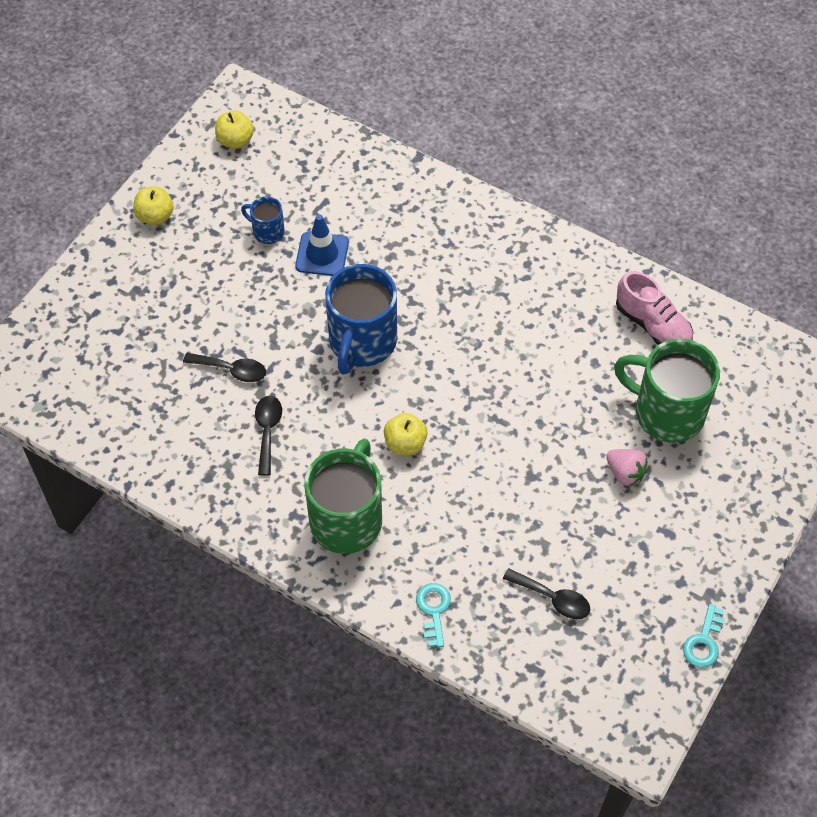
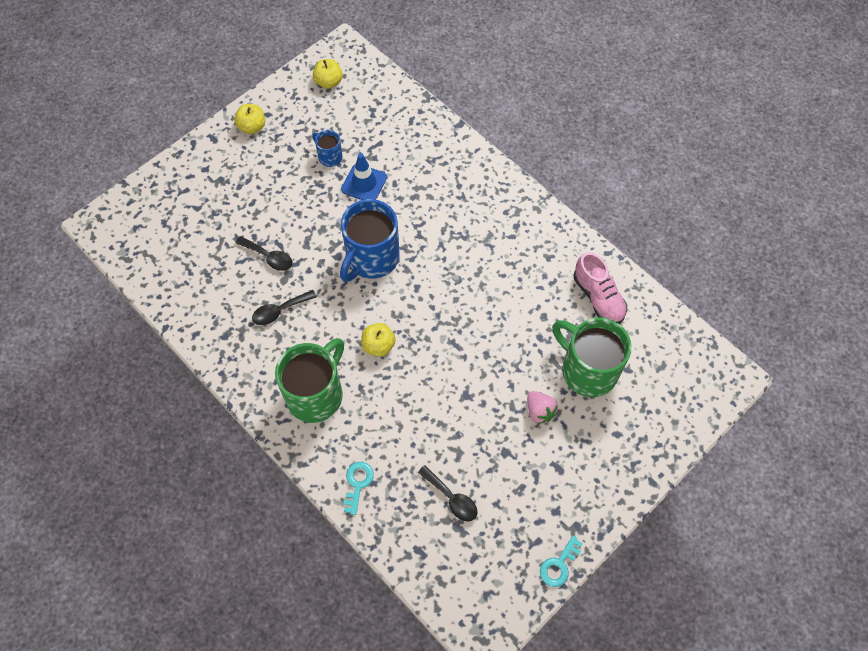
camera: 15 degrees right, 5 degrees up
(267, 431) = (280, 311): black spoon -> black spoon turned 135 degrees counterclockwise

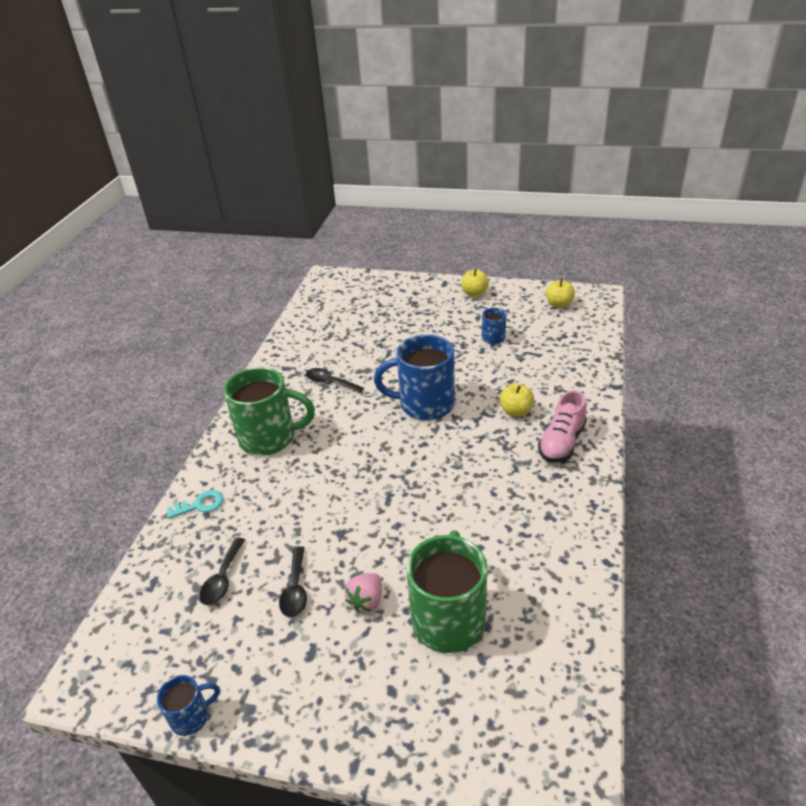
camera: 60 degrees right, 25 degrees down
(269, 257) = (372, 354): black spoon -> black spoon (295, 589)
(364, 183) = (490, 365): blue traffic cone -> none
(378, 345) = (345, 450): yellow apple -> yellow apple (516, 411)
(559, 565) = (192, 716): turquoise key -> blue mug
(598, 297) = (545, 582): pink shoe -> pink shoe (561, 442)

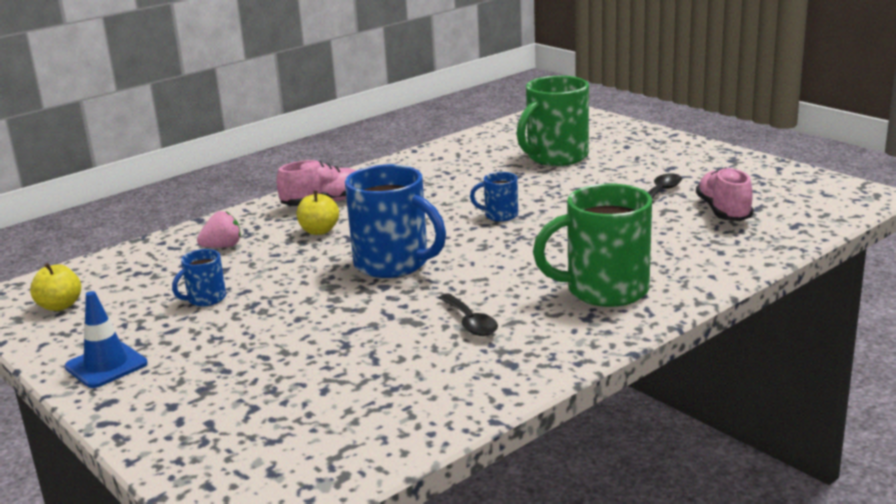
camera: 145 degrees left, 15 degrees down
(192, 716) = (776, 166): blue mug -> blue mug (500, 215)
(200, 505) = (724, 260): turquoise key -> none
(222, 579) = (723, 211): black spoon -> pink shoe
(270, 438) = (604, 290): green mug -> green mug turned 45 degrees counterclockwise
(366, 601) = (607, 175): pink strawberry -> pink strawberry (222, 247)
(474, 293) = (106, 365): yellow apple -> blue traffic cone

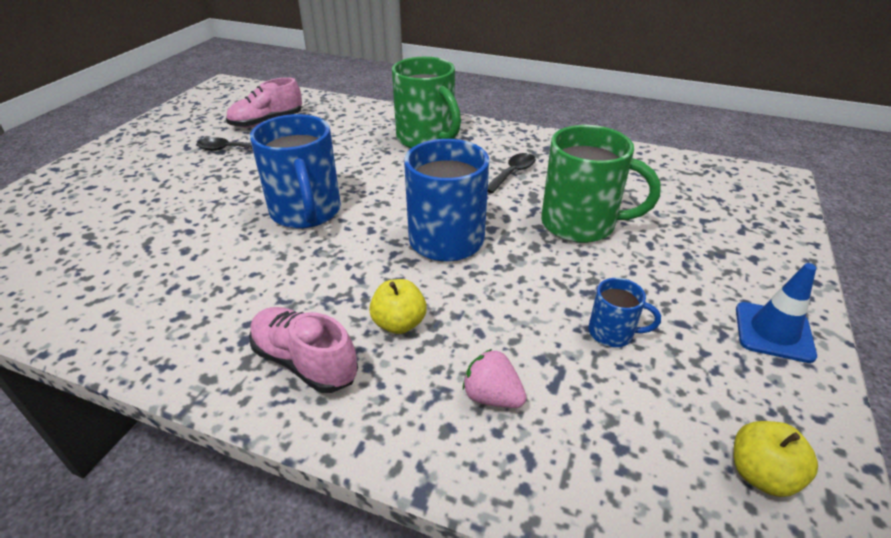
camera: 120 degrees left, 15 degrees up
(500, 215) = (306, 212): blue mug -> blue mug, size x2.08
(555, 157) = (122, 221): green mug -> green mug (581, 224)

